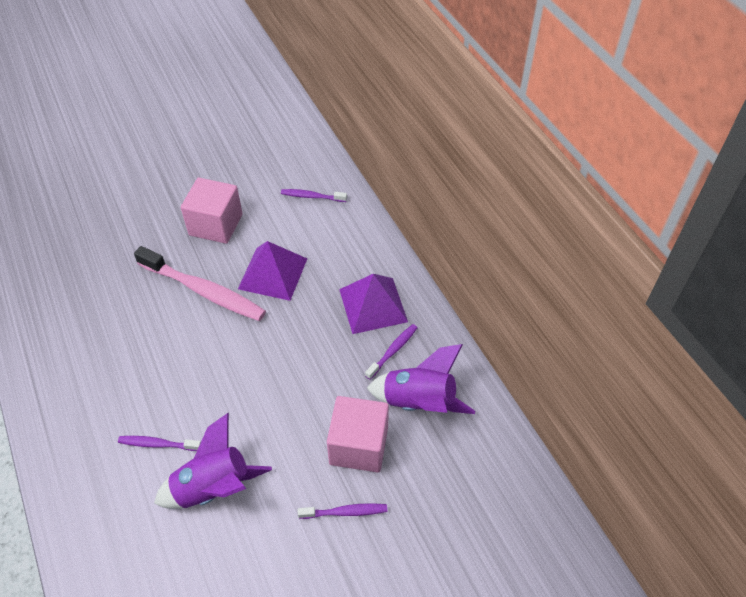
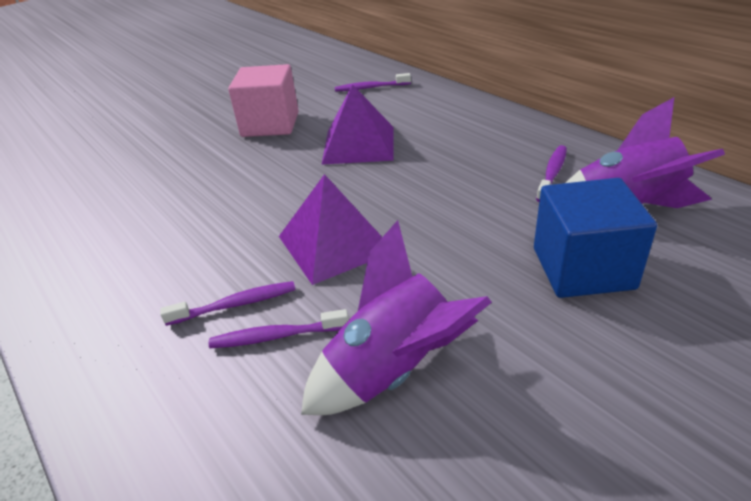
camera: 10 degrees left, 15 degrees down
(204, 291) = (279, 174): pink toothbrush -> none
(345, 512) = (627, 349): purple toothbrush -> purple toothbrush (235, 305)
(358, 445) = (583, 268): pink cube -> blue cube
(373, 305) = (497, 144): purple pyramid -> purple pyramid (335, 243)

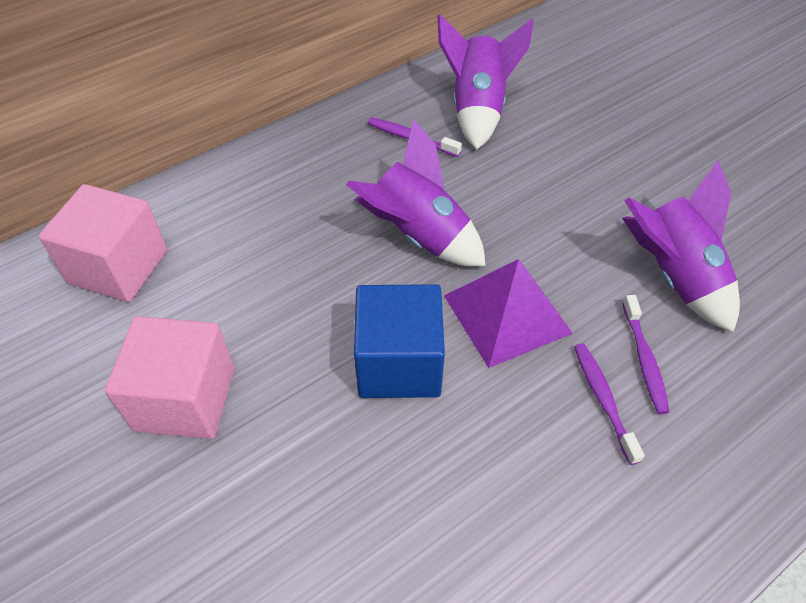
camera: 90 degrees left, 15 degrees up
(358, 145) = (296, 287): purple pyramid -> none
(370, 88) = (119, 267): purple toothbrush -> pink cube
(421, 190) = (418, 236): none -> purple rocket
(583, 268) = (553, 151): blue cube -> blue cube (399, 363)

